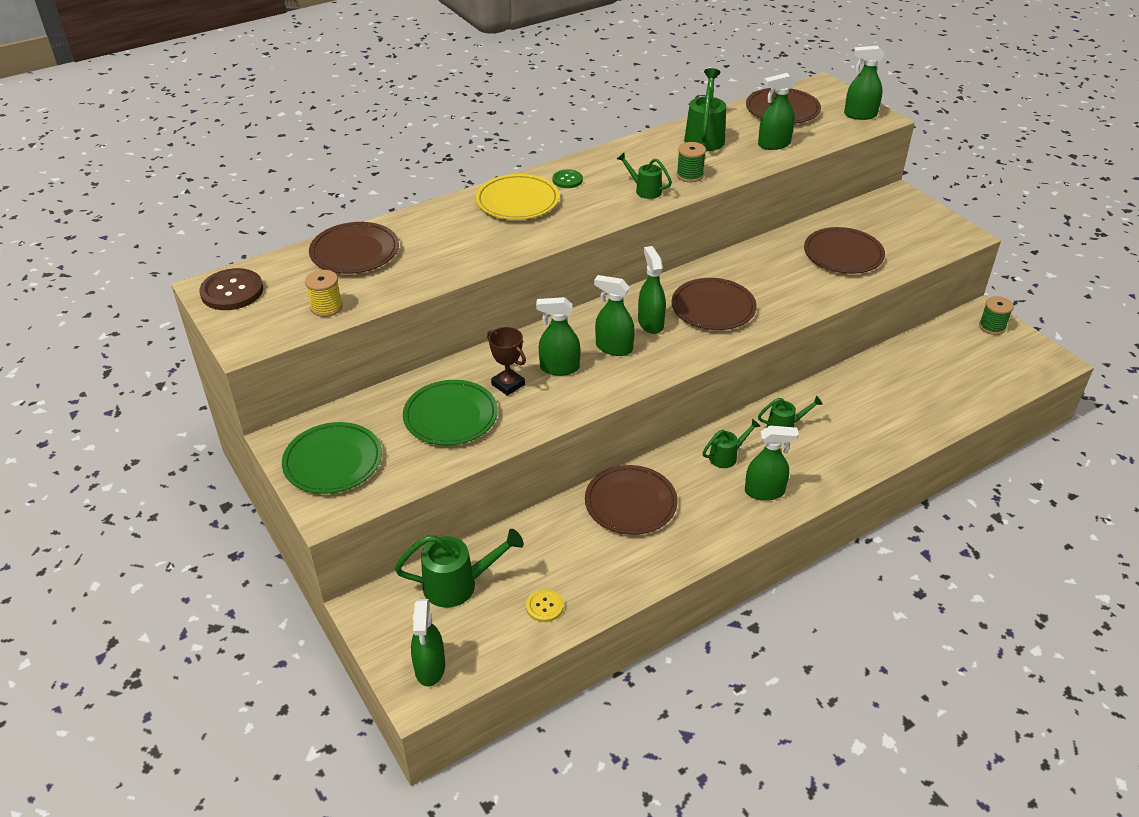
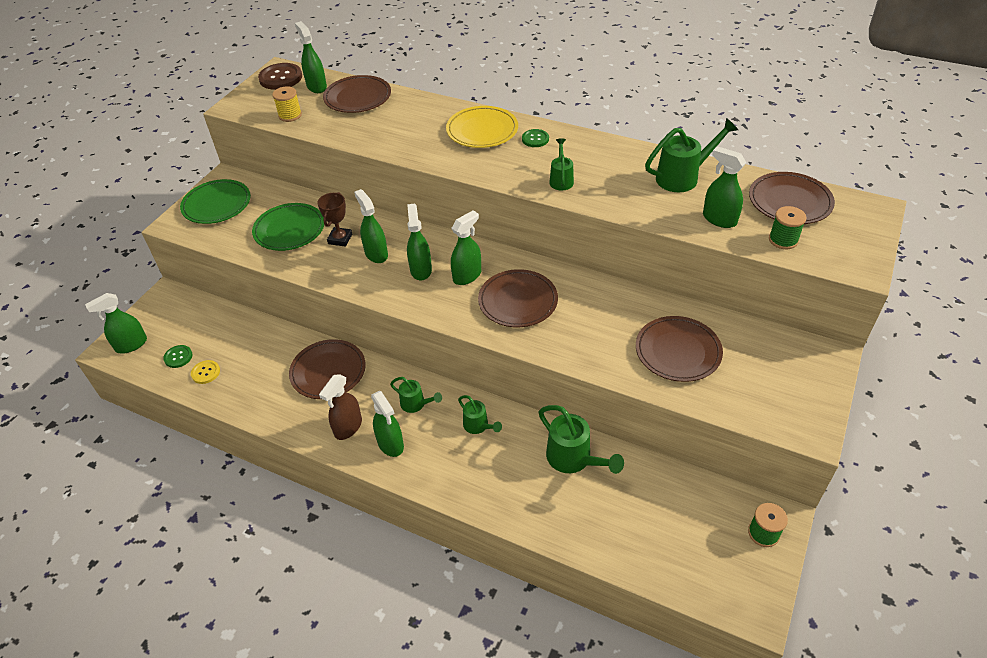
camera: 60 degrees right, 5 degrees up
(458, 585) = (204, 324): green watering can -> green watering can (573, 459)
(495, 625) = (178, 357): none -> green button
(690, 175) = (610, 193): green spool -> green spool (783, 240)
(720, 514) = (348, 427): none -> brown spray bottle
(860, 115) = (848, 252): green spray bottle -> green spray bottle (316, 86)

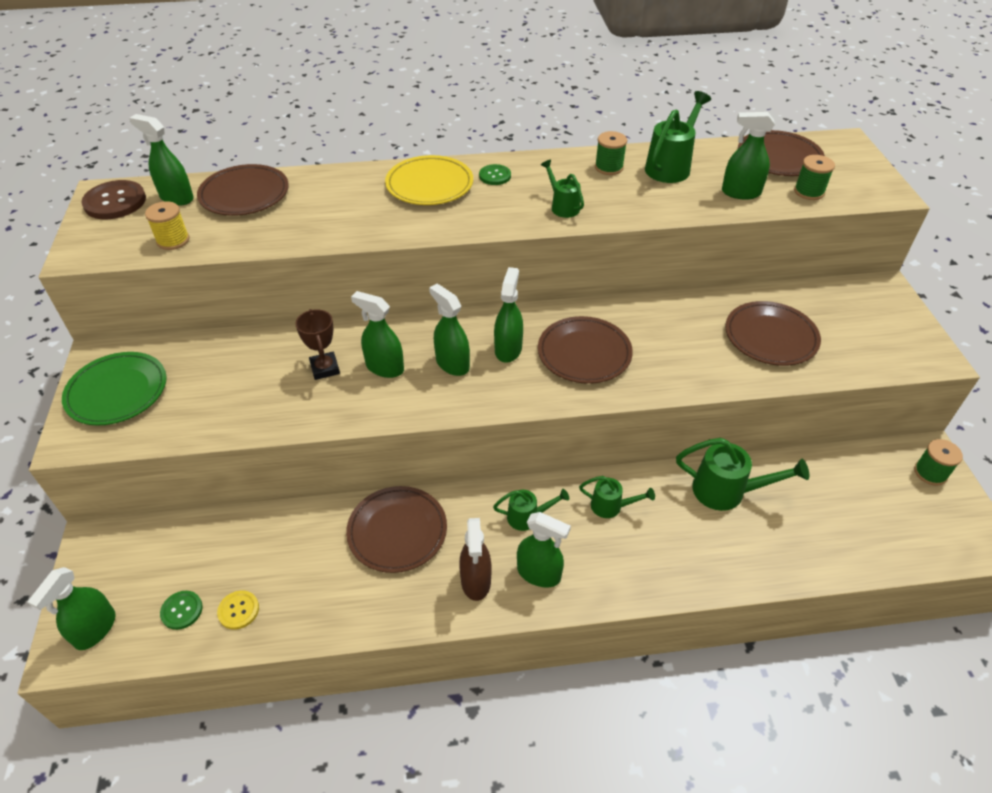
camera: 35 degrees left, 0 degrees up
(289, 230) = (249, 383): green plate -> none
(630, 161) = (609, 167): none -> green spool

